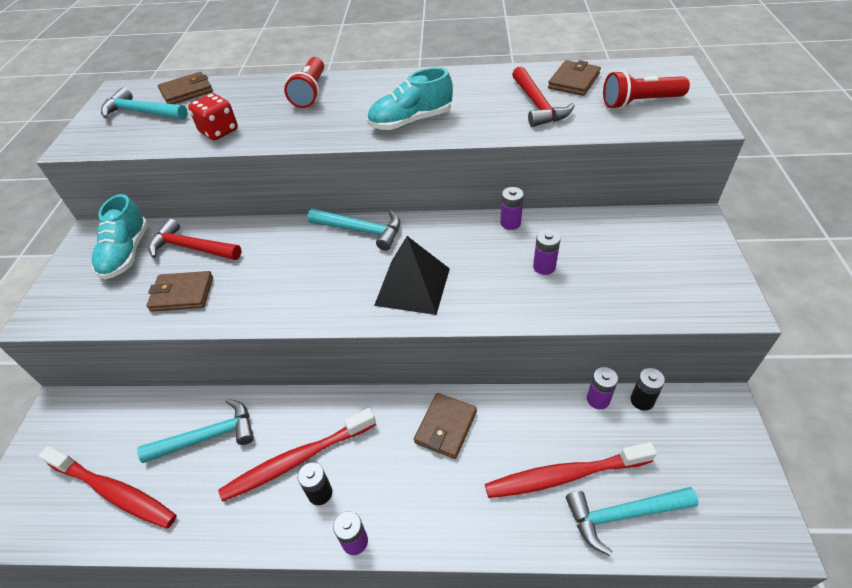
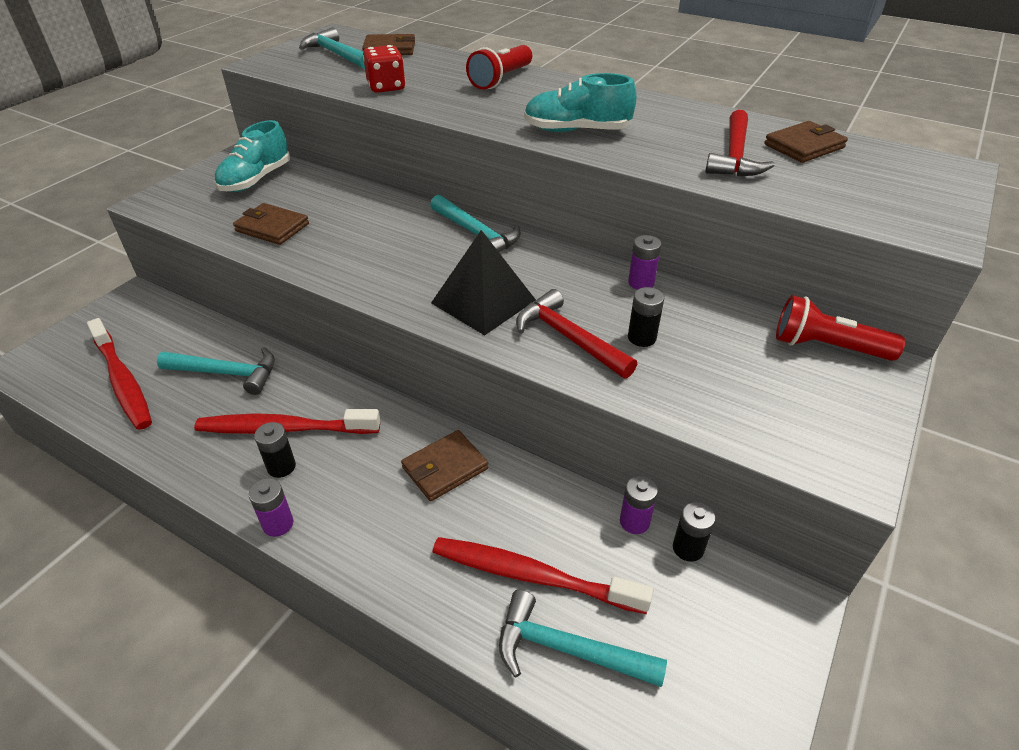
camera: 25 degrees right, 5 degrees down
(191, 248) = (312, 194): red hammer -> red hammer (569, 338)
(544, 267) = (641, 338): purple battery -> black battery
(640, 102) = (869, 189): red flashlight -> red flashlight (827, 347)

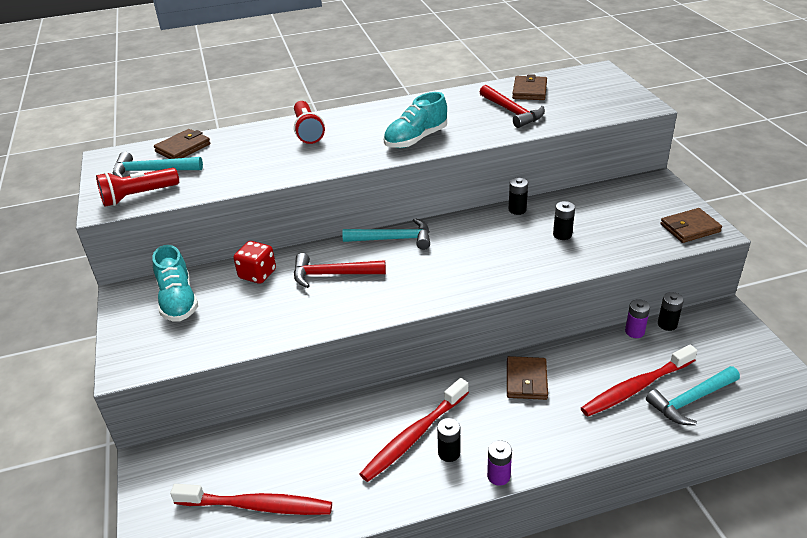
camera: 45 degrees left, 5 degrees down
(227, 373) = (320, 442): turquoise hammer -> none
(272, 227) = (260, 319): brown wallet -> brown wallet (690, 228)
(386, 87) = (245, 174): red dice -> red dice (257, 274)
(483, 301) = (465, 269): black pyramid -> none
(569, 338) = (535, 257): red hammer -> red hammer (333, 274)
(641, 283) = (517, 210): purple battery -> black battery
(827, 347) = (630, 188): red flashlight -> red flashlight (138, 196)

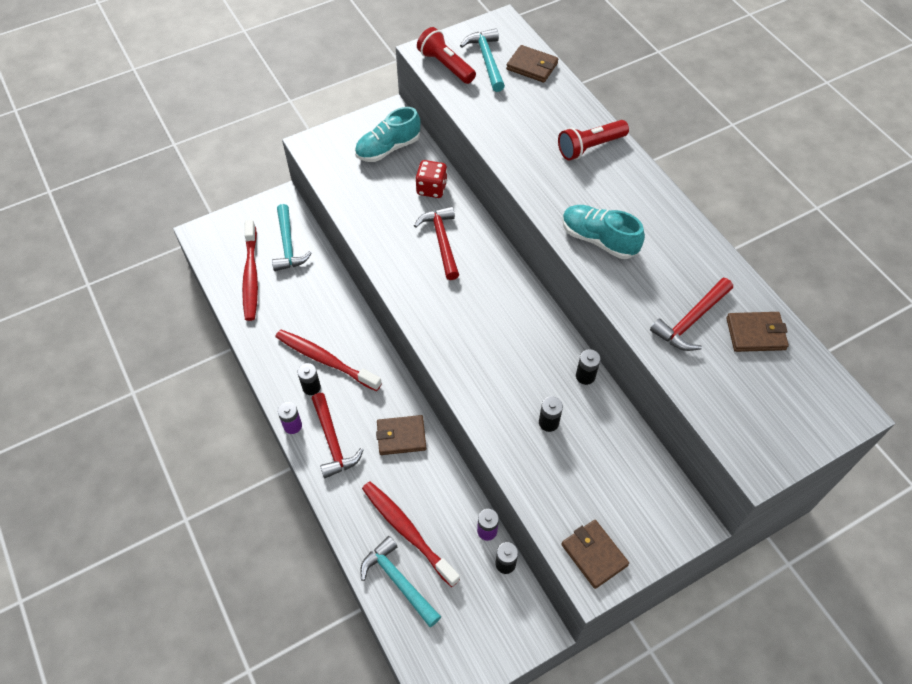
camera: 75 degrees right, 20 degrees up
(393, 239) = (505, 275): turquoise hammer -> turquoise hammer (288, 245)
(525, 439) = (333, 441): none -> red hammer

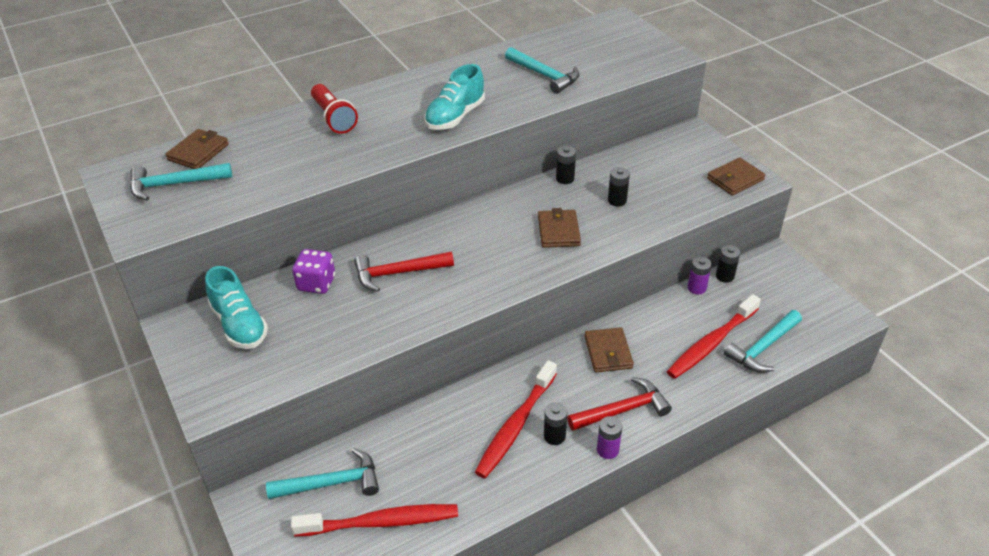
camera: 90 degrees left, 15 degrees down
(431, 188) = (316, 283): red dice -> purple dice
(446, 65) = (172, 216): red flashlight -> none
(691, 321) = (544, 75): red hammer -> turquoise hammer
(755, 333) = (554, 49): brown wallet -> brown wallet (558, 231)

